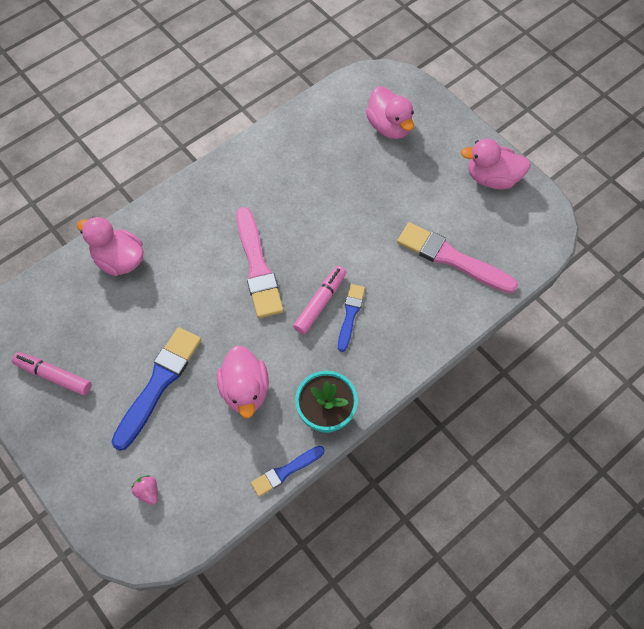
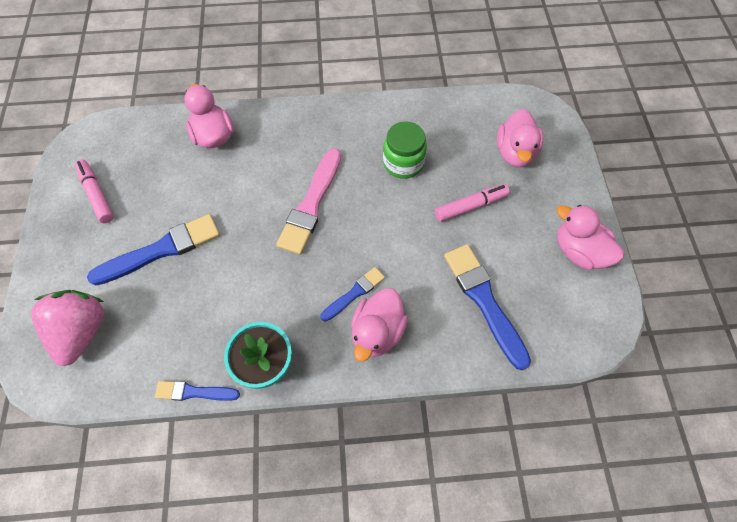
camera: 35 degrees right, 0 degrees up
(148, 492) = (82, 331): pink strawberry -> pink strawberry, size x2.45
(245, 390) = (219, 299): pink duck -> pink duck (377, 332)
(306, 187) = (403, 163): none -> green jar
(320, 303) = (337, 266): pink marker -> pink marker (470, 206)
(452, 258) = (484, 301): pink brush -> blue brush

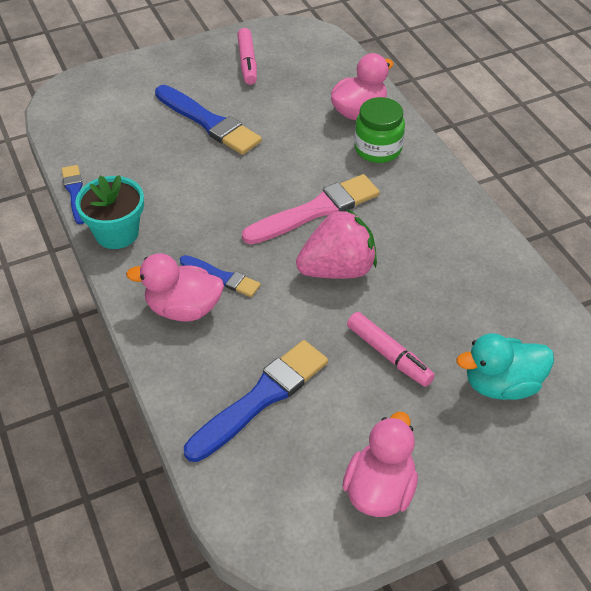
camera: 70 degrees right, 15 degrees down
(82, 331) = (109, 105): pink strawberry -> pink strawberry (338, 269)
(97, 195) = (247, 62): pink marker -> pink marker turned 135 degrees clockwise
(311, 204) = (315, 211): pink brush -> pink brush turned 150 degrees clockwise
(403, 163) = (416, 274): green jar -> green jar (378, 149)
(515, 153) = (501, 385): pink duck -> turquoise duck

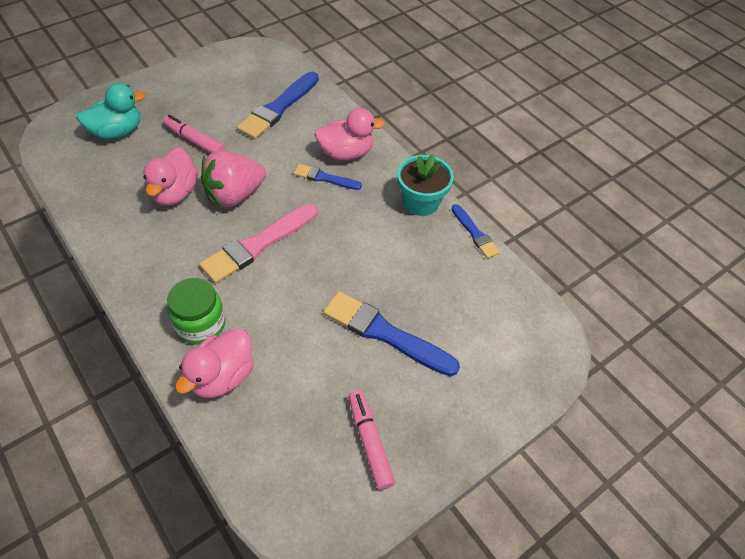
camera: 165 degrees right, 5 degrees up
(380, 490) = (202, 74): pink duck -> pink duck (175, 193)

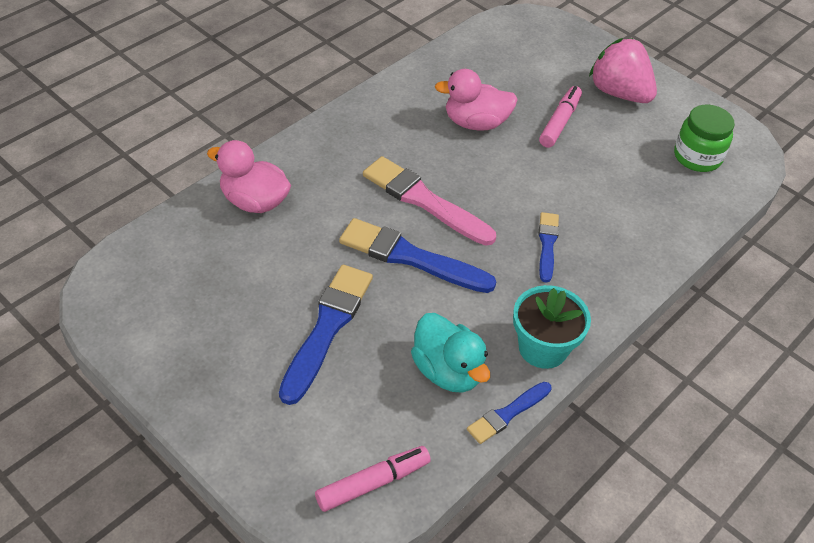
camera: 80 degrees right, 5 degrees down
(117, 132) = (546, 63): turquoise duck -> turquoise duck (447, 371)
(201, 324) = (311, 175): green jar -> green jar (697, 157)
(234, 195) = (490, 169): pink strawberry -> pink strawberry (619, 93)
(279, 107) = (651, 184): blue brush -> blue brush (411, 257)
(346, 153) = (600, 260): pink duck -> none
(370, 442) = (190, 327): pink marker -> pink marker (372, 483)

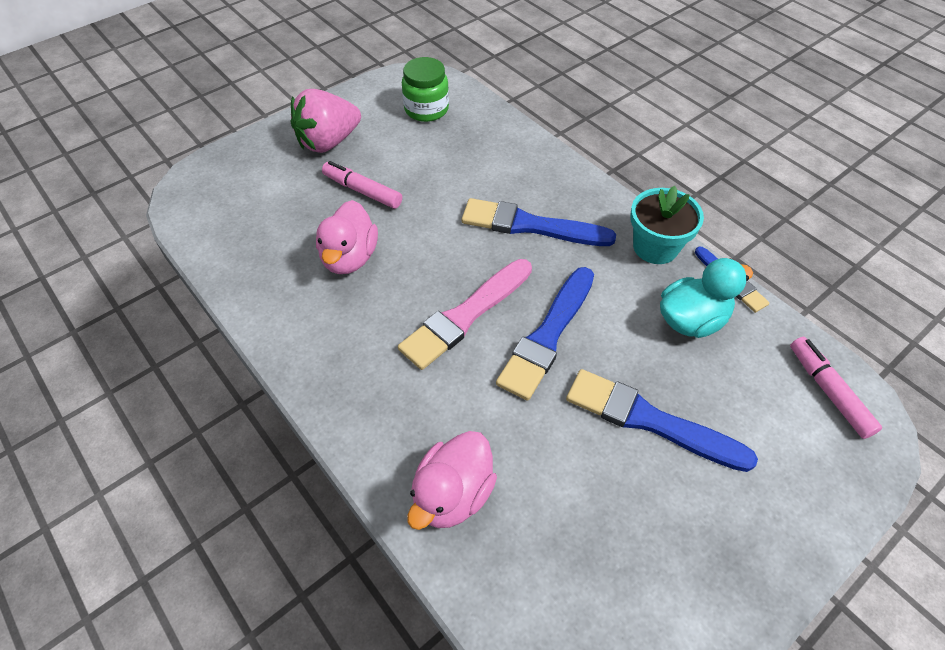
camera: 80 degrees left, 5 degrees up
(547, 245) = (531, 225): blue brush -> blue brush, size x1.78

